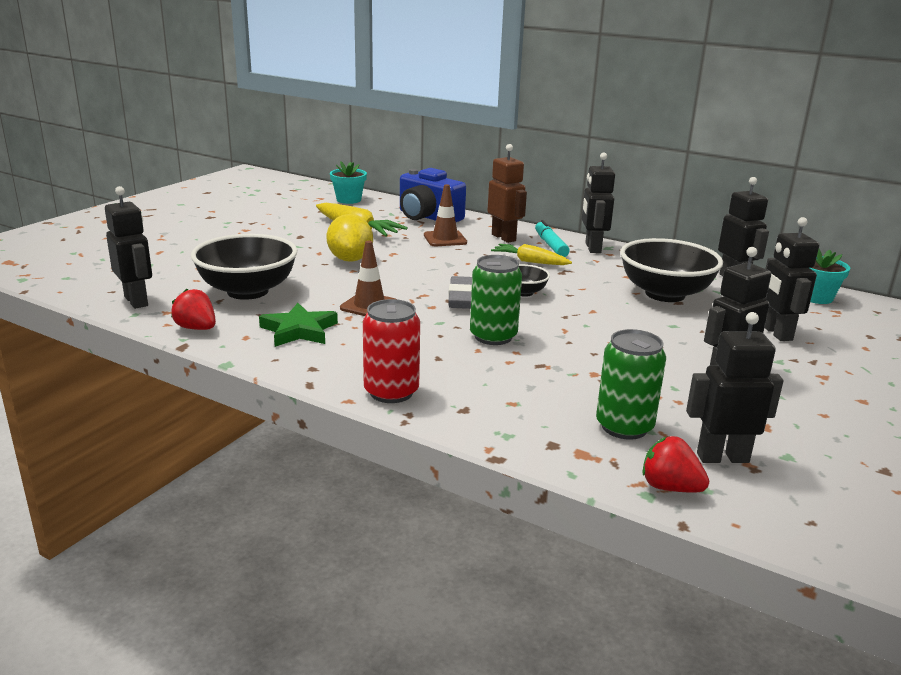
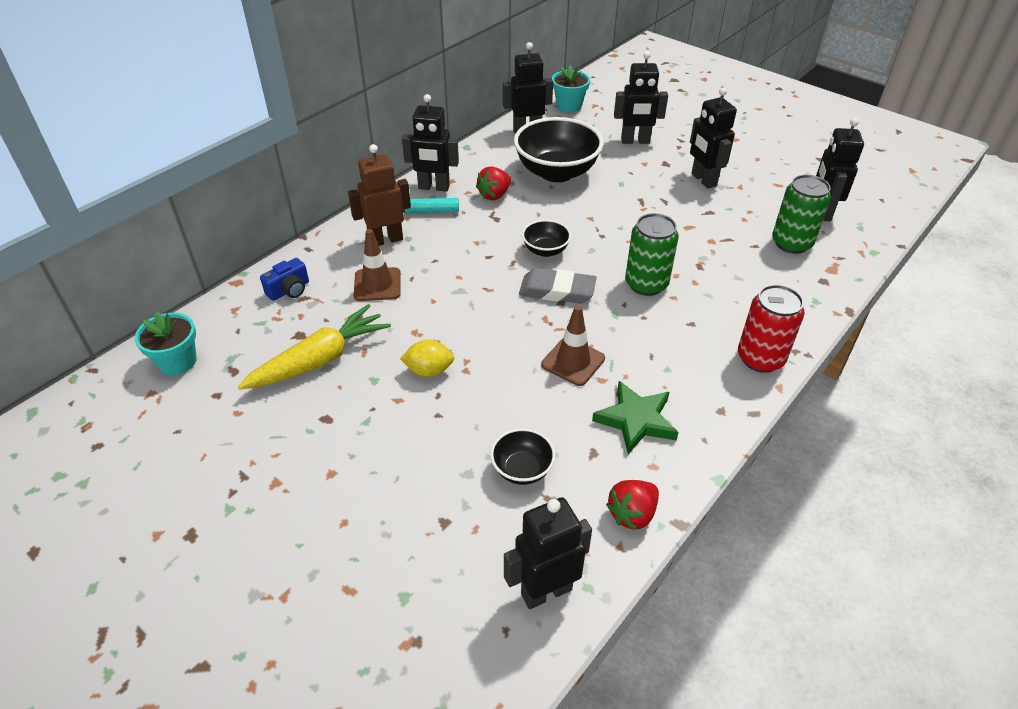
camera: 80 degrees left, 20 degrees up
(248, 291) = (522, 469): black bowl -> black bowl, size x0.50
(350, 259) = (429, 371): yellow lemon -> yellow lemon, size x0.64
(428, 217) = (289, 290): blue camera -> blue camera, size x0.49
(529, 261) = (464, 233): yellow carrot -> none
(670, 487) = (863, 241): red strawberry -> red strawberry (494, 195)

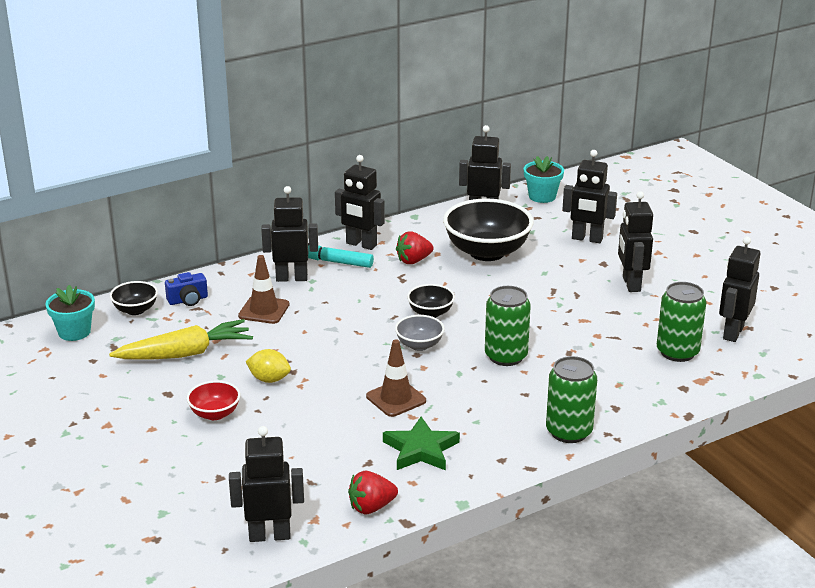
camera: 20 degrees right, 15 degrees down
(385, 240) = (291, 278): brown robot -> black robot
(393, 433) = (215, 414): none -> red bowl
(522, 469) = (302, 460): black bowl -> black bowl (135, 310)
(557, 290) = (419, 345): grey eraser -> grey bowl
(760, 358) = (569, 432): red can -> green can

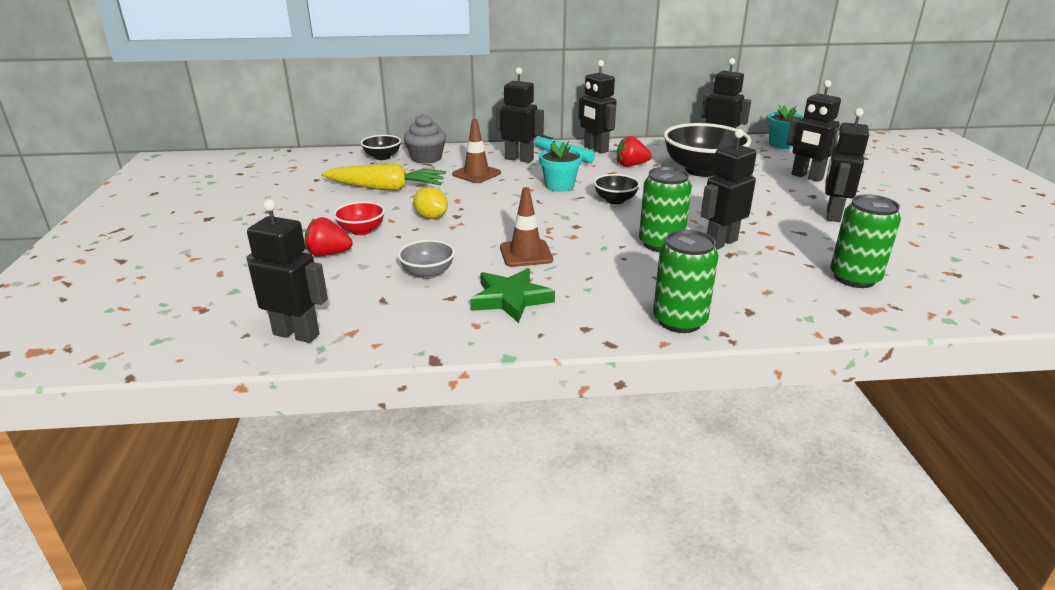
camera: 25 degrees right, 0 degrees up
(74, 332) = (325, 161): turquoise flower pot -> turquoise flower pot (559, 186)
(188, 300) = (426, 158): blue camera -> grey cupcake
(371, 507) = (414, 336): red strawberry -> red strawberry (328, 254)
(419, 345) = (584, 220): grey bowl -> grey bowl (428, 273)
(732, 333) = (933, 274): black robot -> black robot (721, 243)

